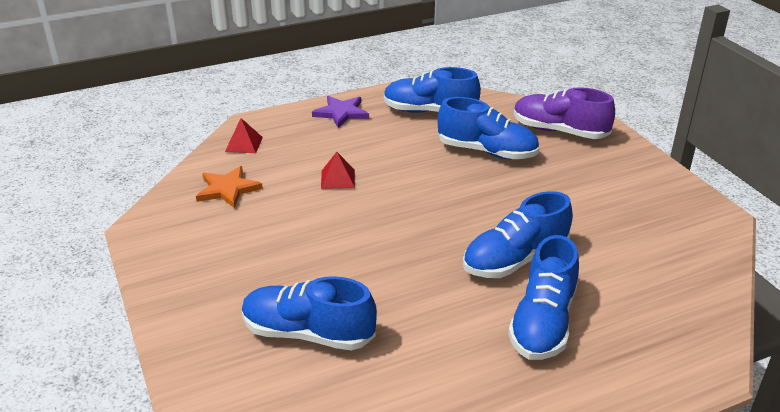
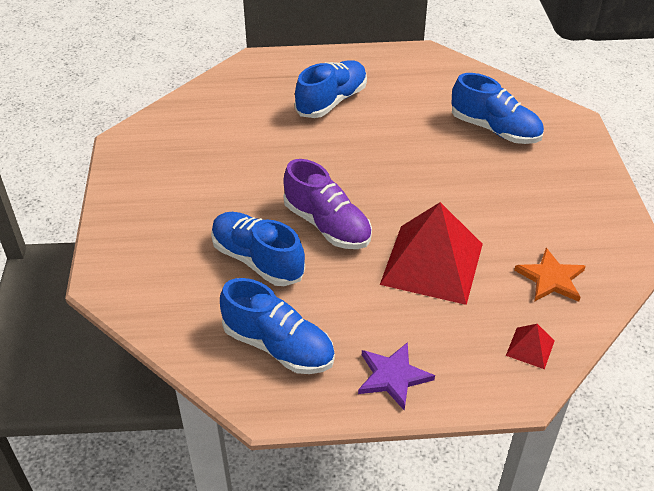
camera: 160 degrees left, 10 degrees up
(337, 179) = (432, 263): red pyramid -> red pyramid, size x2.39
(515, 260) = (318, 144): blue shoe -> none
(559, 131) = (156, 269): purple shoe -> purple shoe (327, 225)

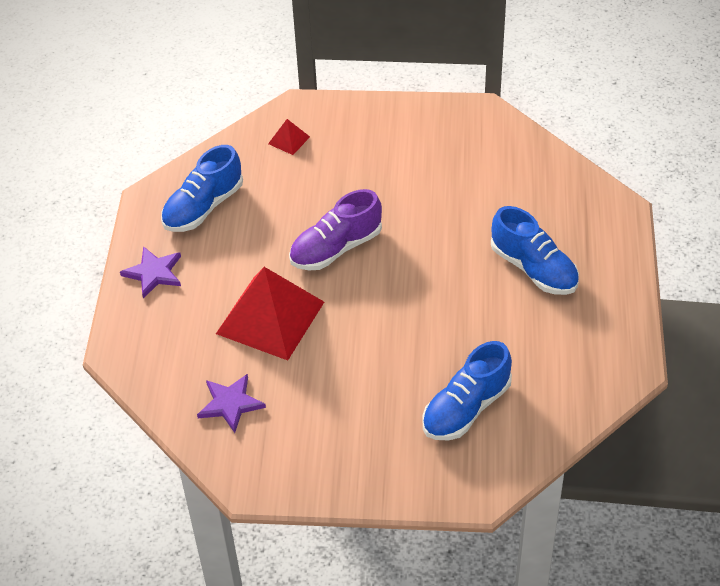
camera: 100 degrees right, 5 degrees up
(257, 260) = (301, 198): blue shoe -> none
(530, 348) = (156, 369): red pyramid -> red pyramid (289, 140)
(551, 278) = (230, 404): orange star -> purple star

